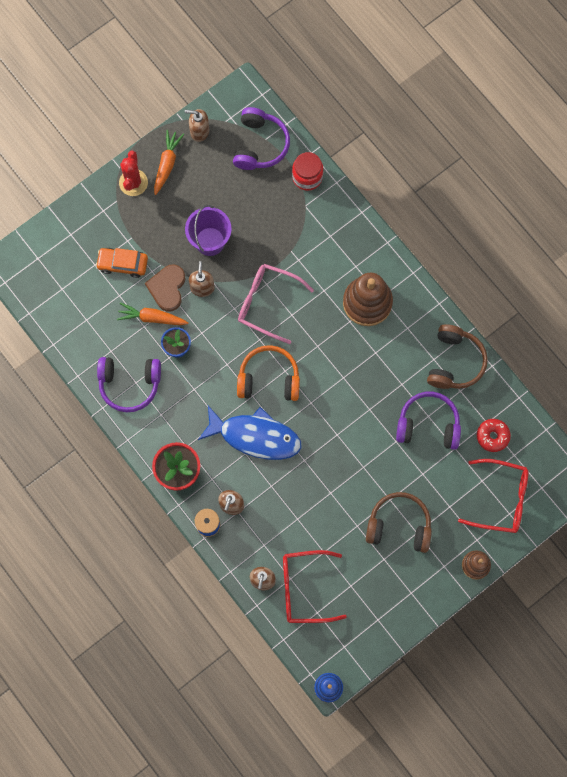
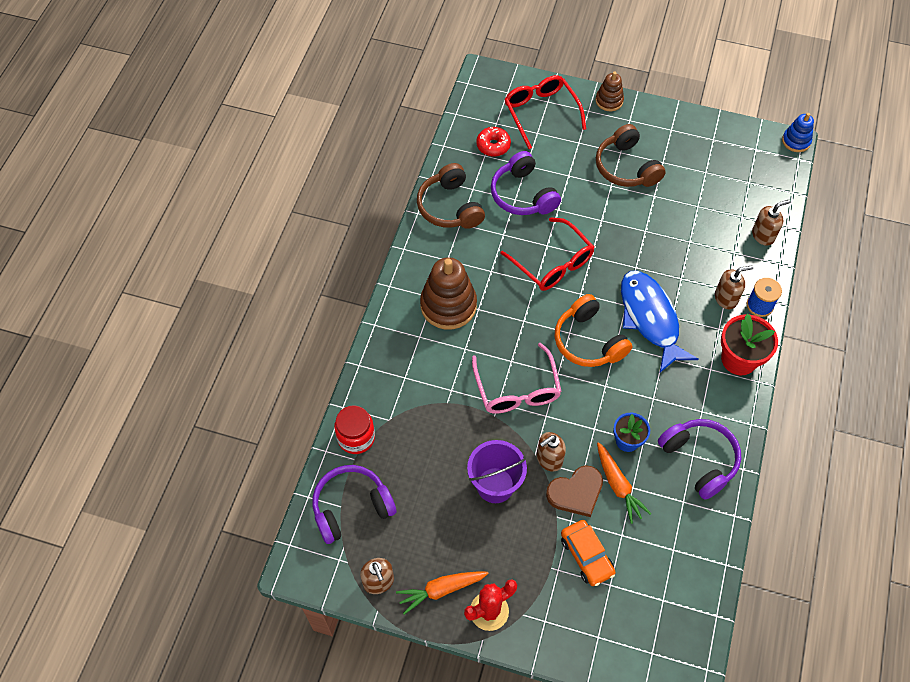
camera: 125 degrees left, 15 degrees down
(304, 588) = (739, 202): red glasses -> red glasses (552, 263)
(454, 362) = (450, 207): brown headphones -> brown headphones turned 90 degrees counterclockwise

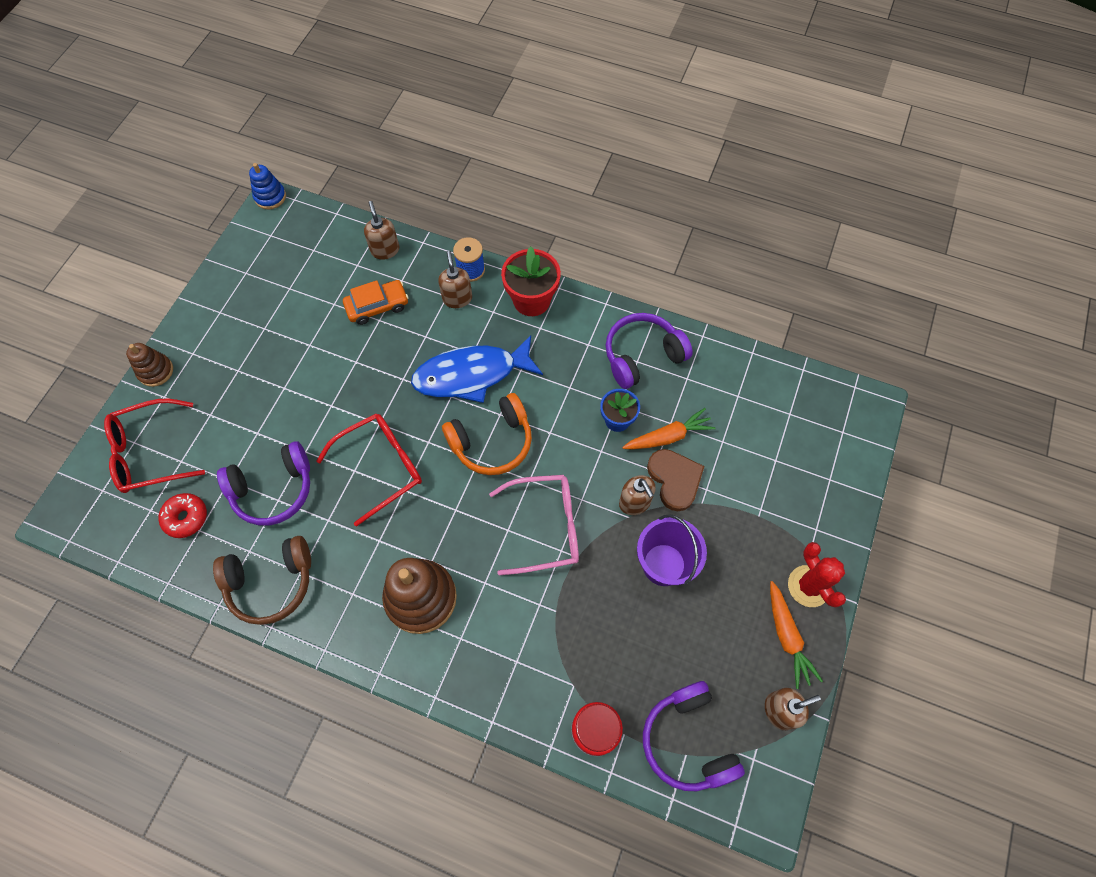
camera: 85 degrees left, 5 degrees up
(586, 555) = (745, 478): orange car -> orange car (377, 306)
(626, 167) = (261, 367): brown headphones -> none

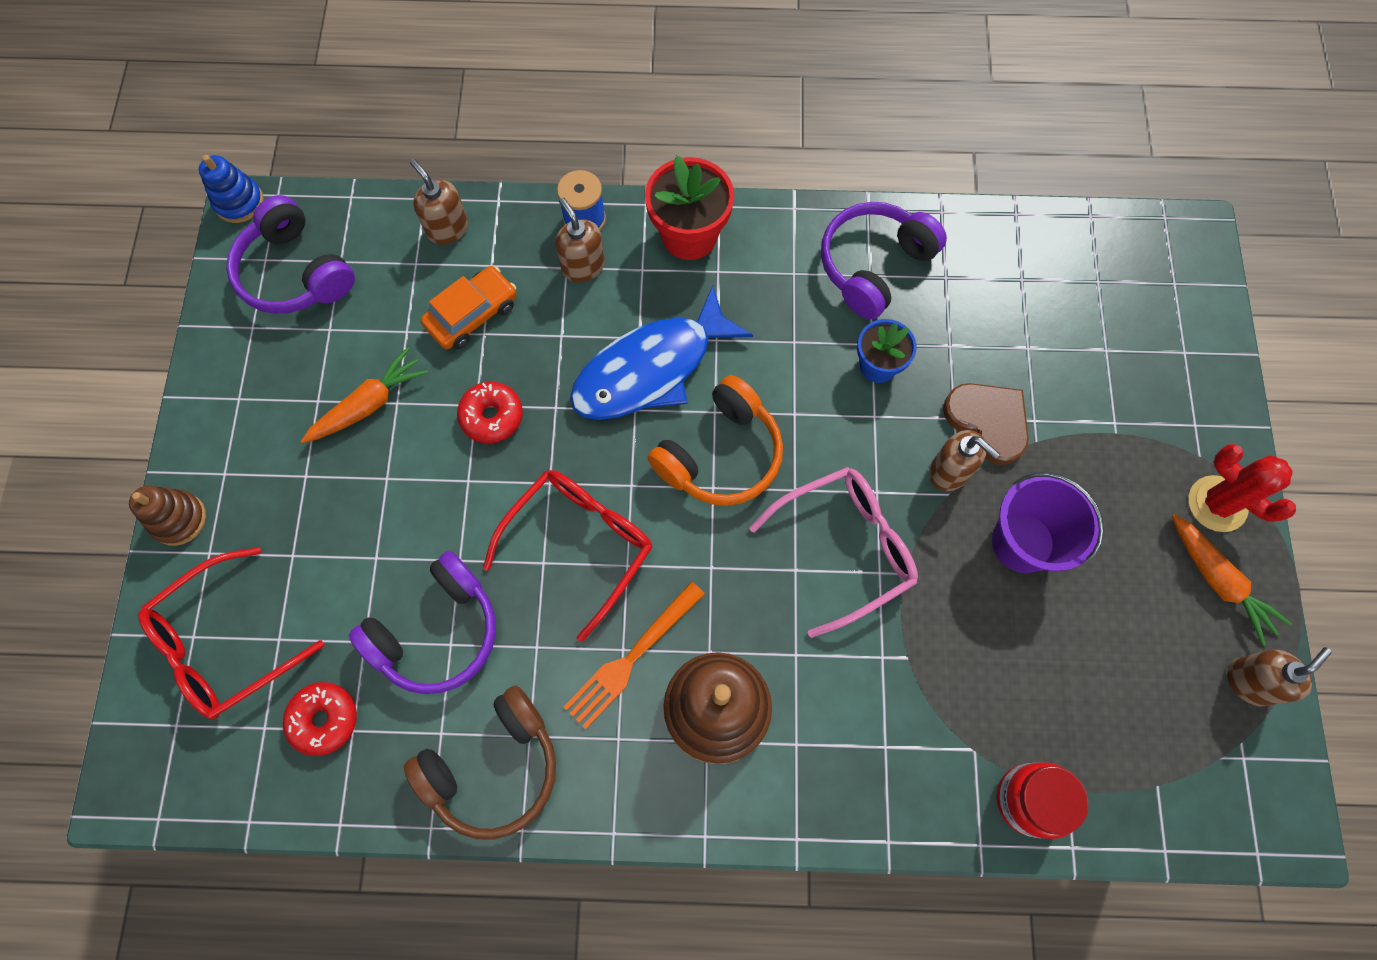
camera: 20 degrees left, 5 degrees up
(362, 371) = (492, 416): none -> red donut
(382, 547) = (631, 658): none -> orange fork
(668, 436) = (955, 366): orange carrot -> orange carrot (369, 404)
(687, 740) = (1152, 766): purple headphones -> purple headphones (295, 273)

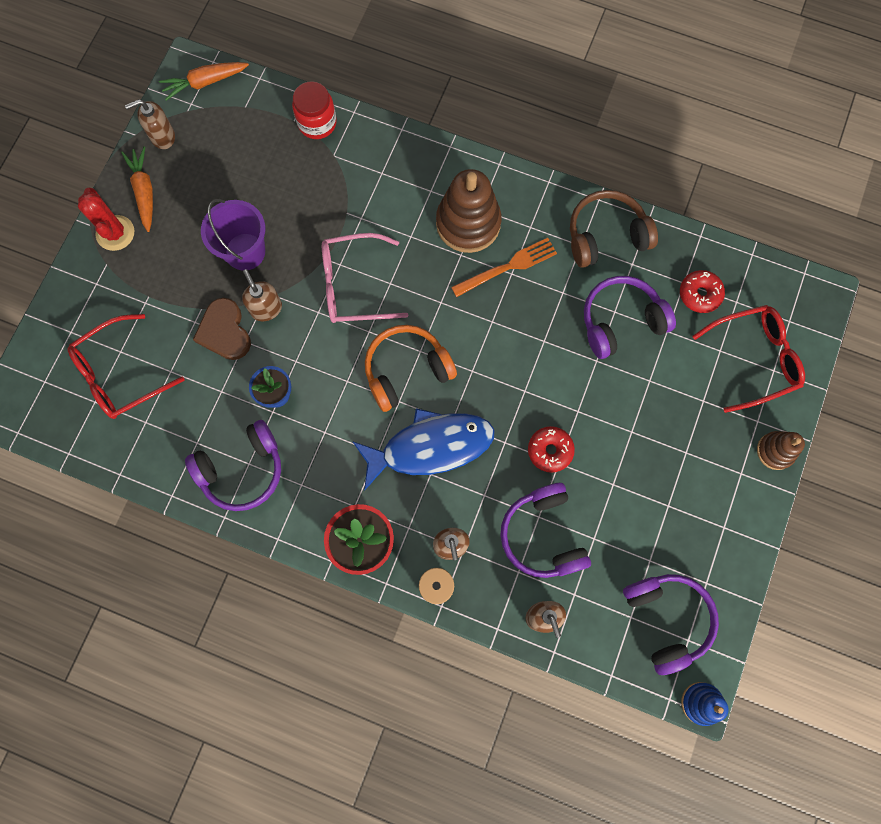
camera: 160 degrees left, 5 degrees up
(369, 404) = (632, 490): orange carrot -> orange carrot (205, 82)
(472, 314) = (543, 535): orange car -> purple headphones
(580, 544) = (517, 344): red glasses -> red glasses (120, 374)

